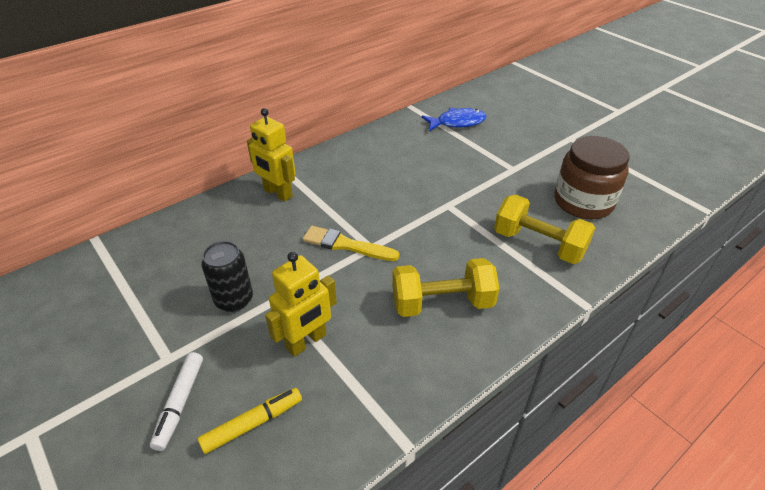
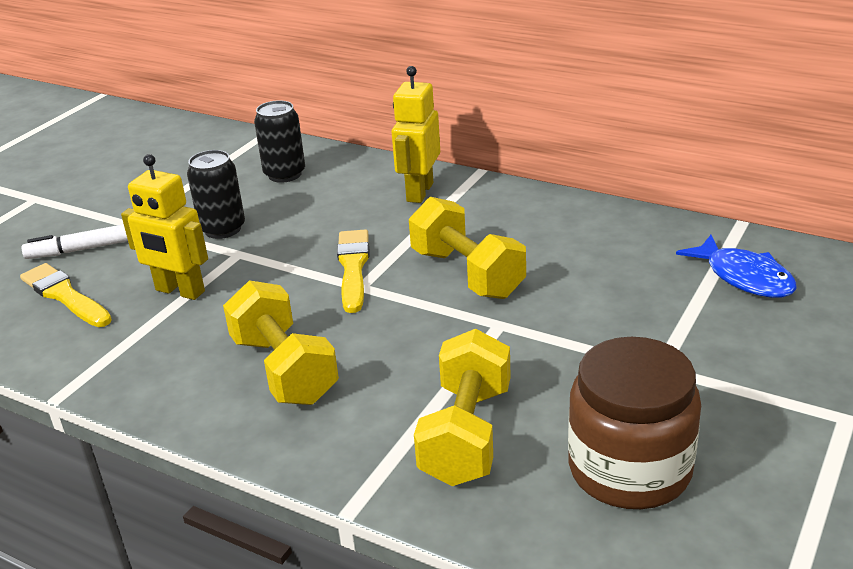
camera: 70 degrees right, 10 degrees down
(182, 248) = (285, 174): none -> black can
(253, 424) = (65, 295): yellow marker -> yellow brush
(390, 202) = (467, 274): none -> yellow dumbbell

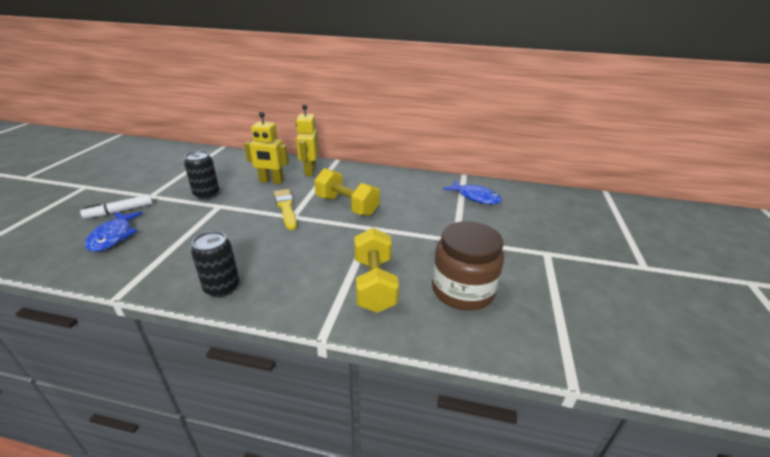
camera: 20 degrees left, 0 degrees up
(65, 295) = (113, 236): yellow brush -> blue fish
(179, 291) = (188, 228): yellow robot -> yellow robot (271, 181)
(284, 369) = (262, 262): yellow dumbbell -> none
(285, 174) = (235, 166): black can -> black can (222, 287)

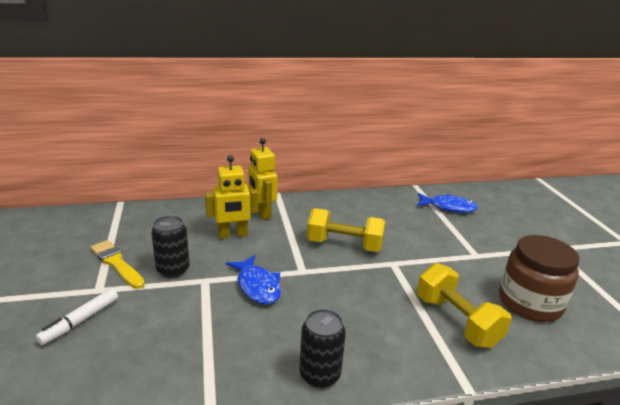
camera: 25 degrees left, 5 degrees down
(113, 236) = (114, 356): blue fish -> blue fish (257, 286)
(286, 207) = (284, 263): yellow brush -> yellow brush (117, 263)

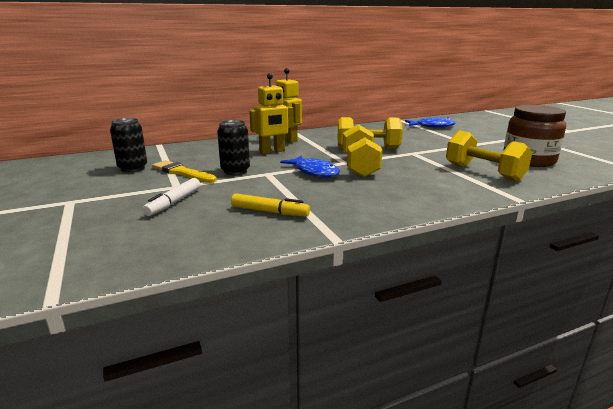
camera: 10 degrees left, 5 degrees down
(168, 359) = (269, 212): none -> yellow marker
(315, 282) = (360, 166): none -> yellow dumbbell
(320, 375) = (402, 205): black can -> black can (133, 168)

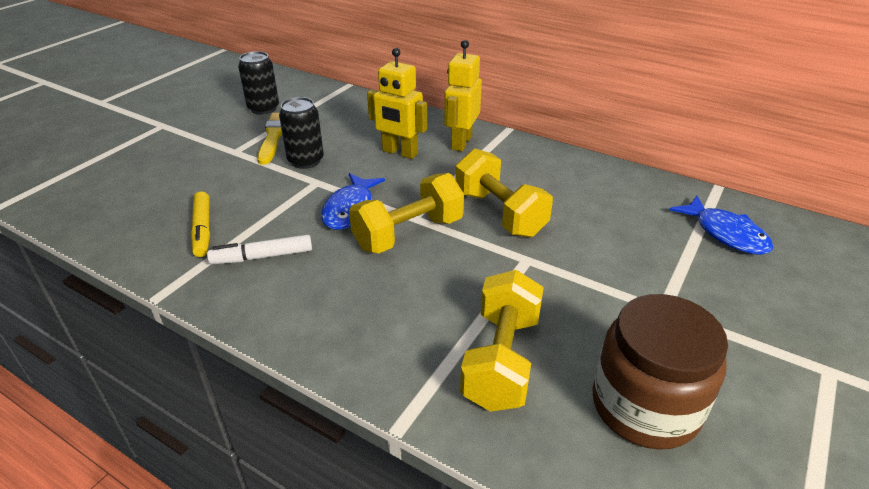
camera: 55 degrees right, 15 degrees up
(174, 202) = (192, 169): white marker -> white marker (262, 257)

